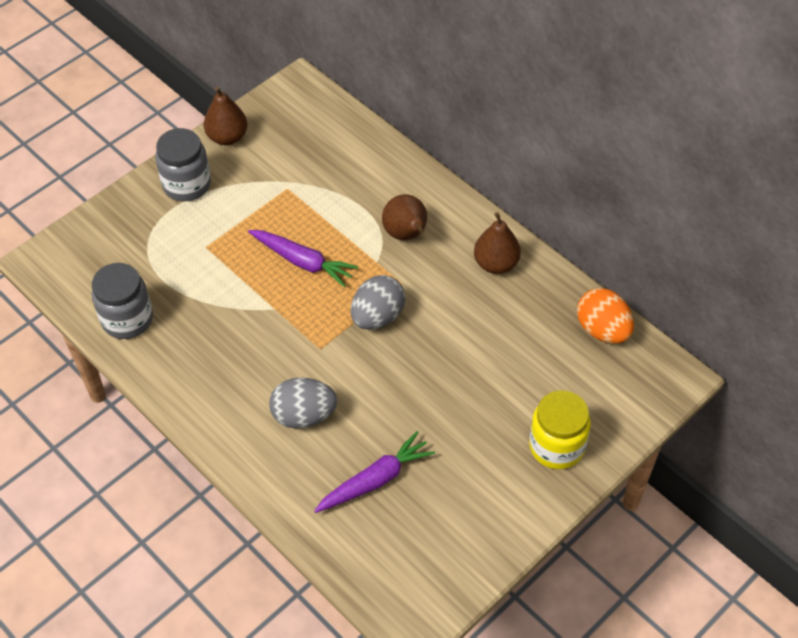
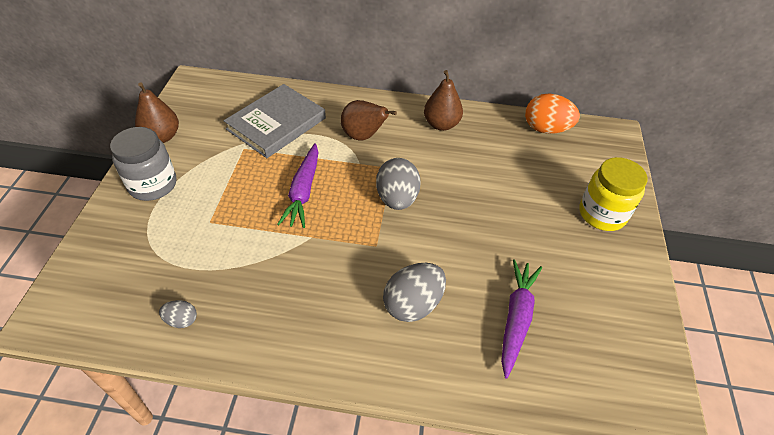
camera: 40 degrees left, 5 degrees down
(127, 319) = (181, 320): grey jar -> grey egg
(303, 262) = (303, 191): purple carrot -> purple carrot turned 105 degrees clockwise
(337, 176) = (276, 123): none -> grey book

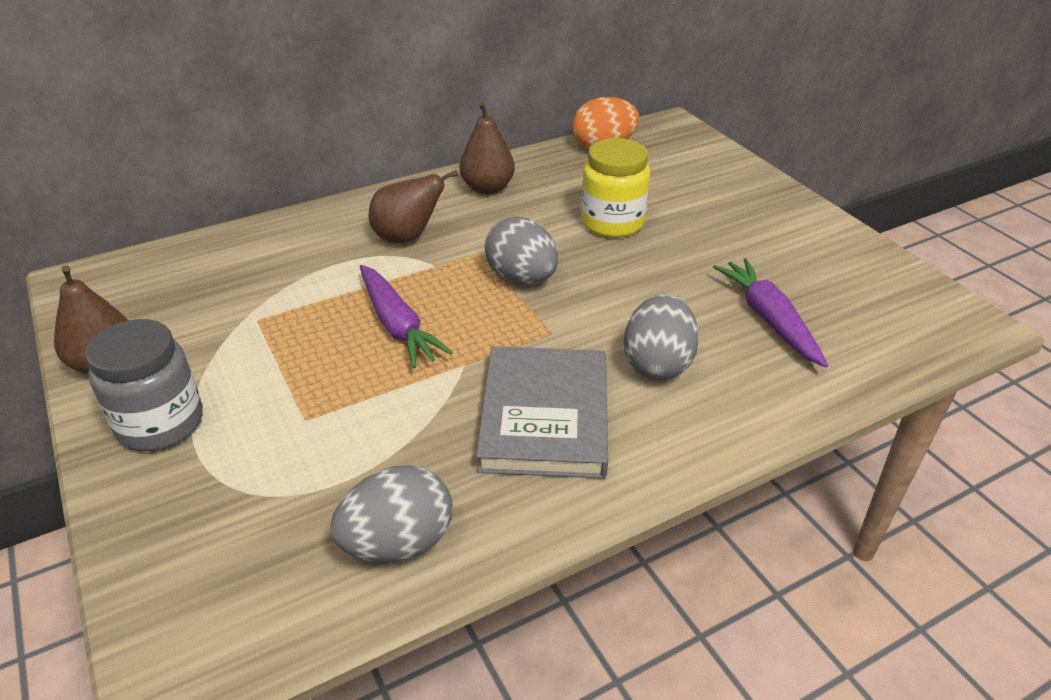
camera: 35 degrees left, 10 degrees down
(181, 320) = (398, 543): grey egg -> grey egg, size x1.96
(276, 123) = (272, 274): grey book -> grey book (544, 416)
(602, 214) = (739, 195): yellow jar -> yellow jar (612, 222)

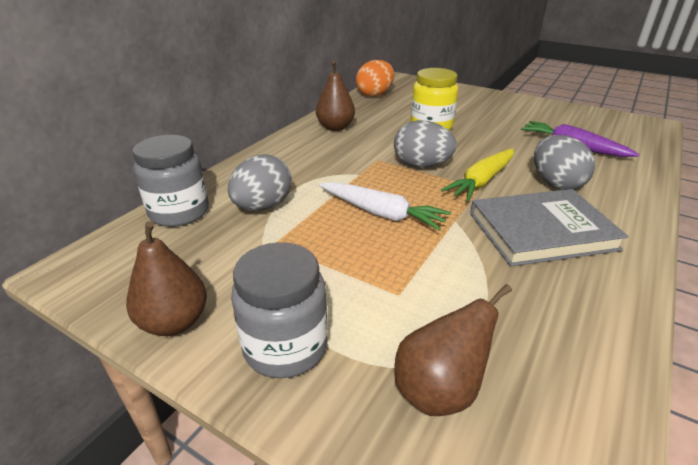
camera: 30 degrees left, 5 degrees down
(213, 251) = (179, 212): none -> grey jar
(397, 325) = (381, 213): purple carrot -> white carrot
(398, 543) = (574, 345): grey egg -> grey egg (263, 206)
(407, 237) = (319, 164): brown pear -> brown pear (439, 390)
(544, 416) = (541, 231): grey book -> grey book turned 75 degrees counterclockwise
(565, 326) = (481, 181): none -> yellow carrot

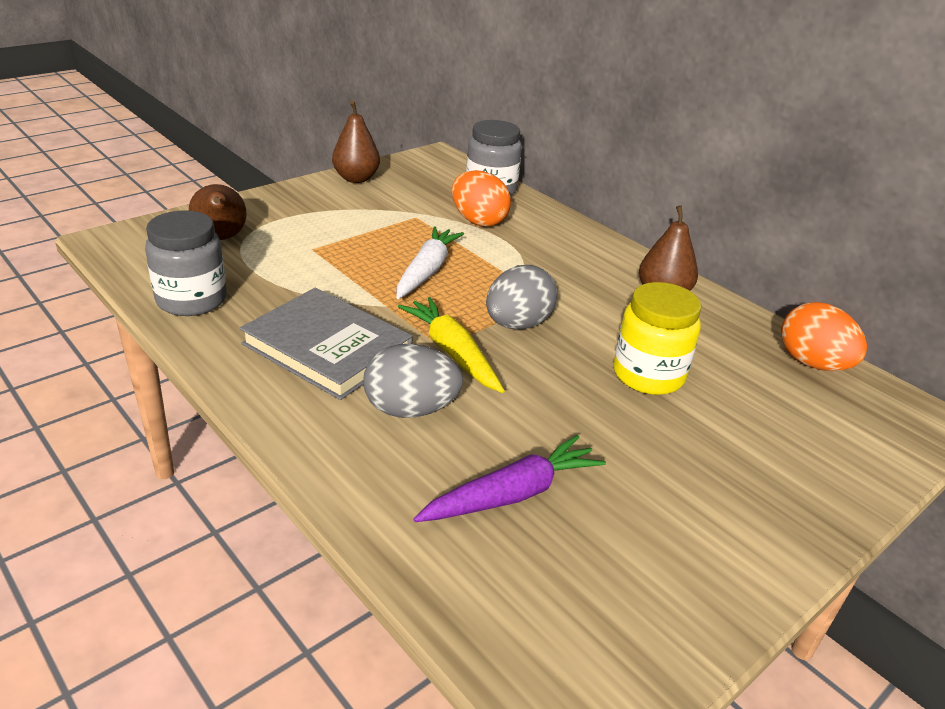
camera: 105 degrees right, 0 degrees up
(263, 206) = (478, 221): grey egg -> orange egg
(285, 347) = (303, 204): grey jar -> grey jar (191, 300)
(381, 213) = (427, 271): white carrot -> white carrot turned 150 degrees clockwise
(541, 231) = (327, 348): grey book -> grey book turned 60 degrees counterclockwise

